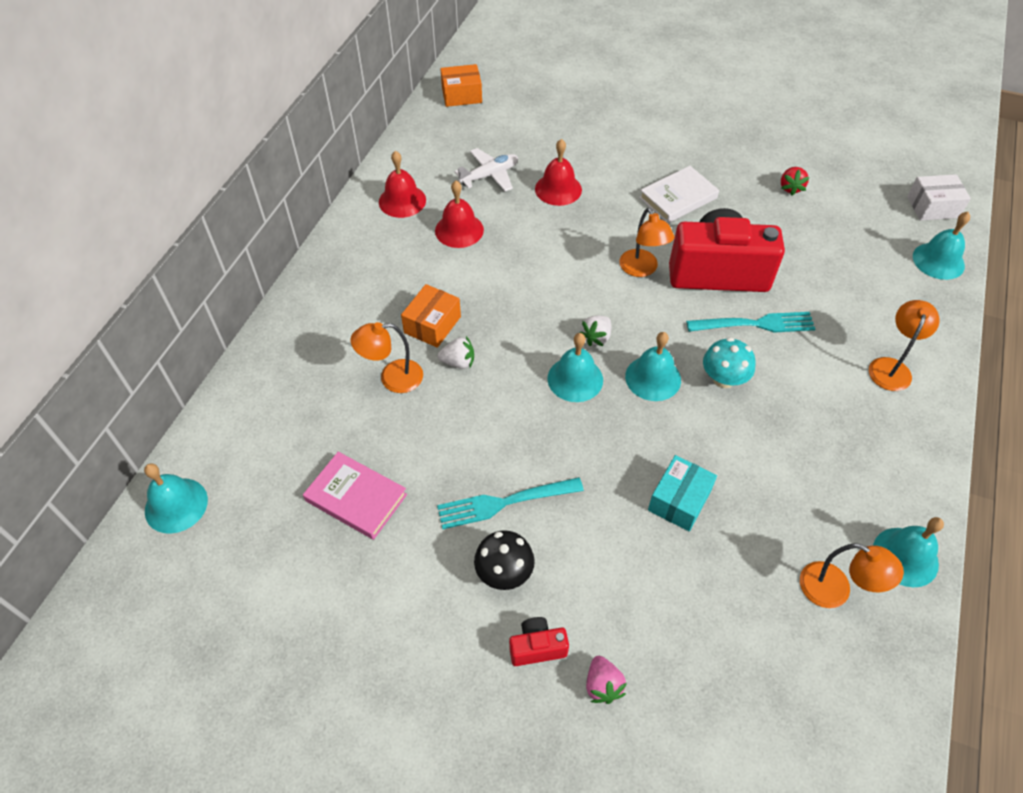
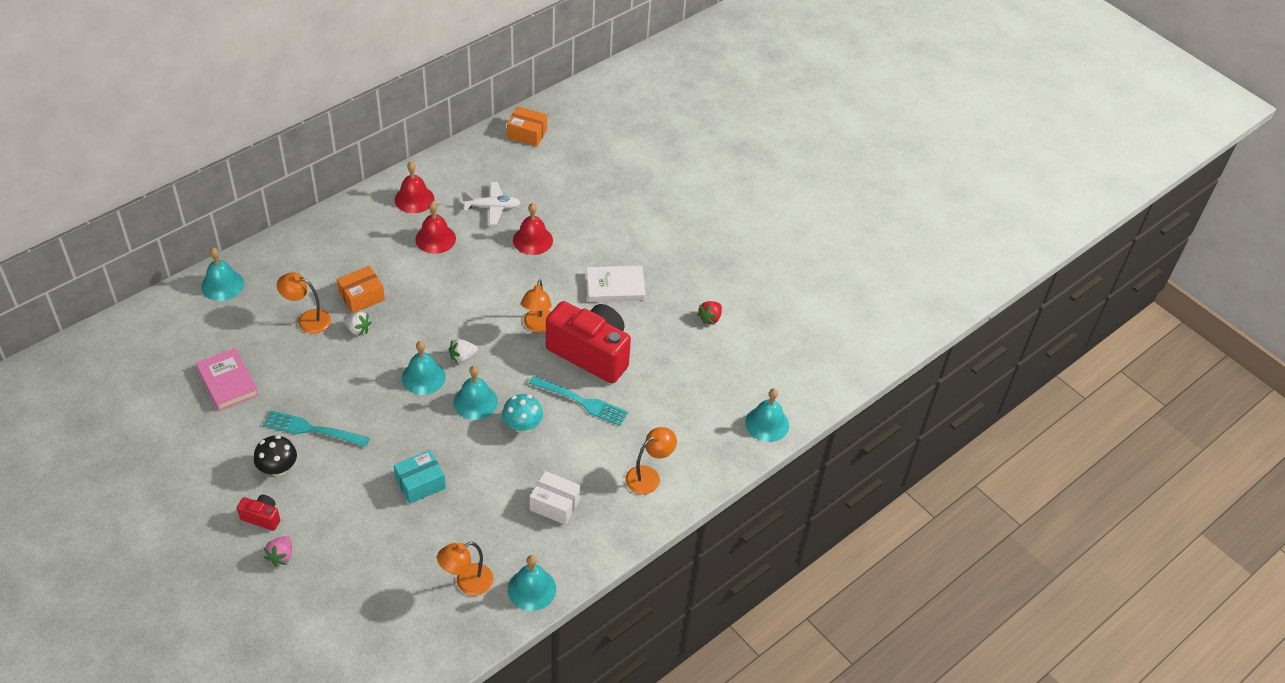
camera: 25 degrees right, 5 degrees down
(176, 505) = (123, 334): turquoise bell -> turquoise bell (222, 285)
(835, 590) = (467, 583): orange lamp -> orange lamp turned 90 degrees clockwise
(932, 207) = (808, 384): white box -> white box (555, 504)

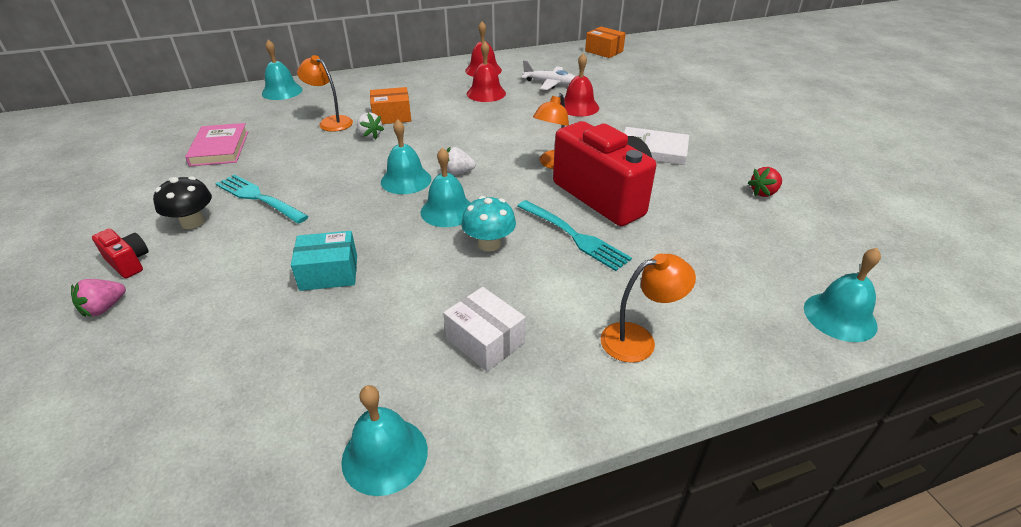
camera: 25 degrees right, 10 degrees down
(467, 583) = (296, 413): orange lamp -> none

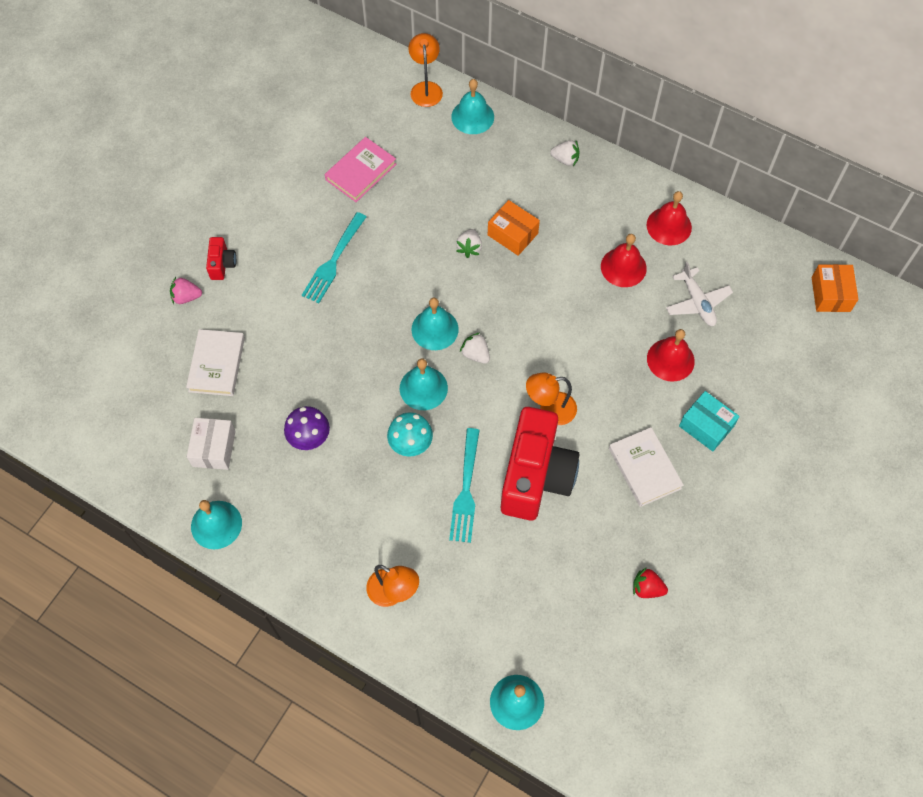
camera: 50 degrees right, 25 degrees up
(193, 222) = (279, 253): black mushroom -> none
(209, 329) = (216, 364): none -> white book
(258, 198) = (333, 261): turquoise fork -> turquoise fork turned 150 degrees counterclockwise
(329, 273) = (305, 377): turquoise box -> turquoise box (706, 426)
(331, 122) = (462, 202): orange lamp -> orange lamp (426, 88)
(377, 78) = (565, 159): none -> white strawberry
(392, 305) = (309, 437): none -> purple mushroom
(485, 340) = (324, 510): white box -> white box (214, 448)

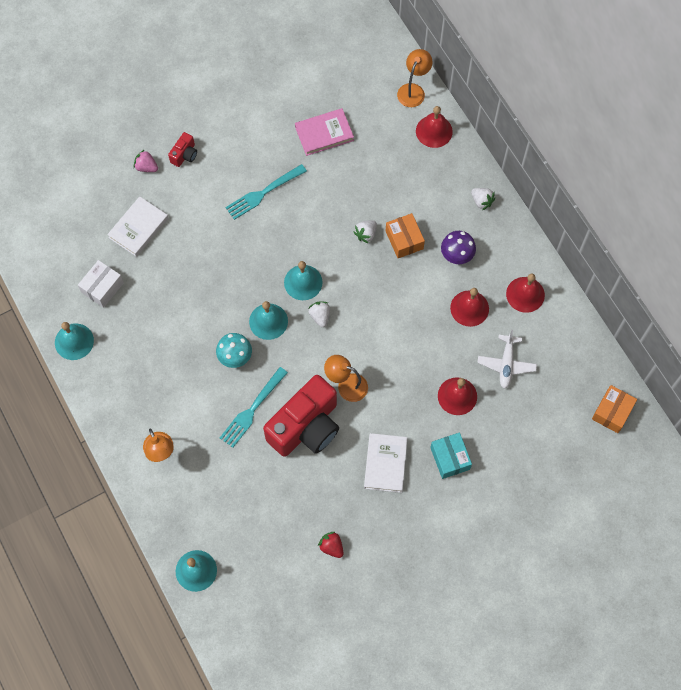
camera: 30 degrees right, 5 degrees up
(309, 437) = (169, 314): purple mushroom -> purple mushroom (457, 255)
(472, 116) = (434, 131): turquoise bell -> red bell

